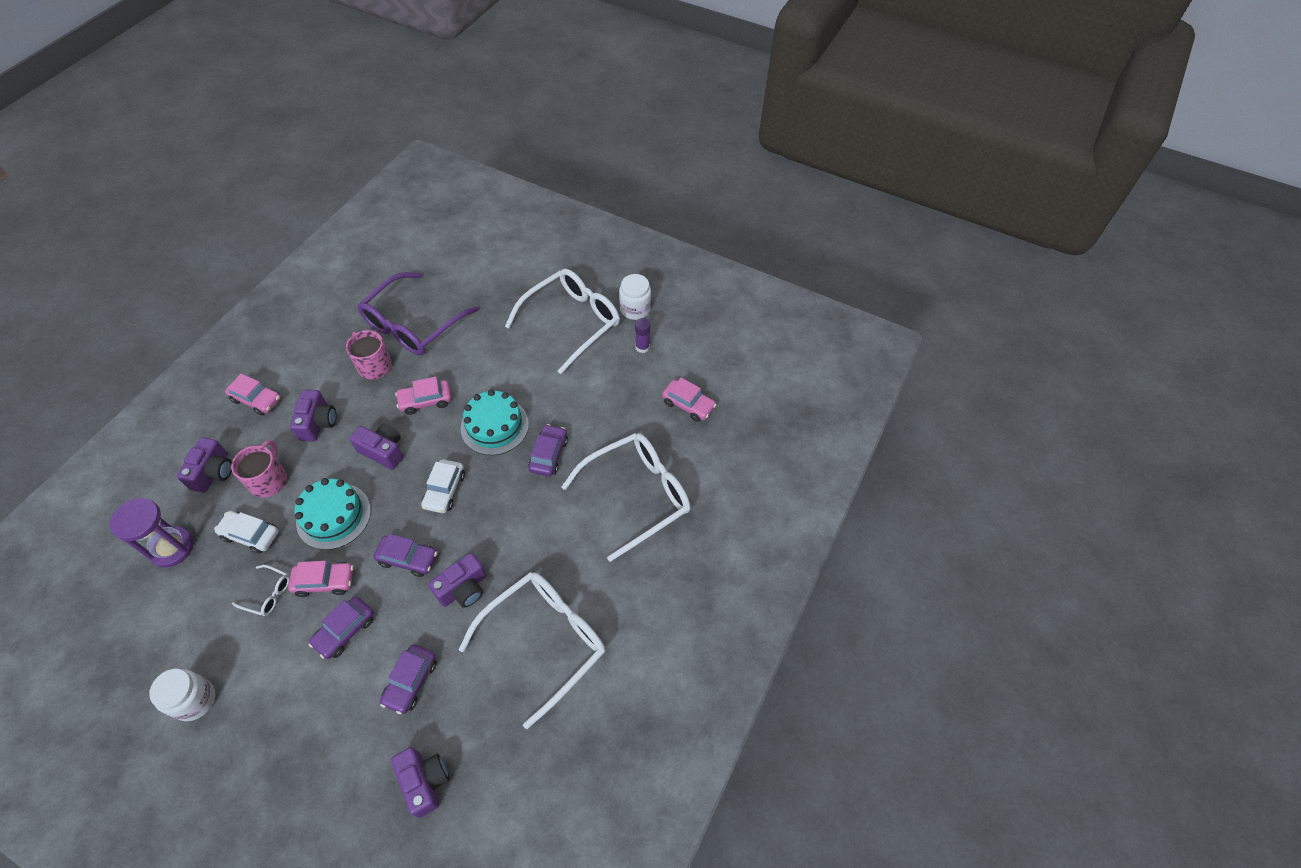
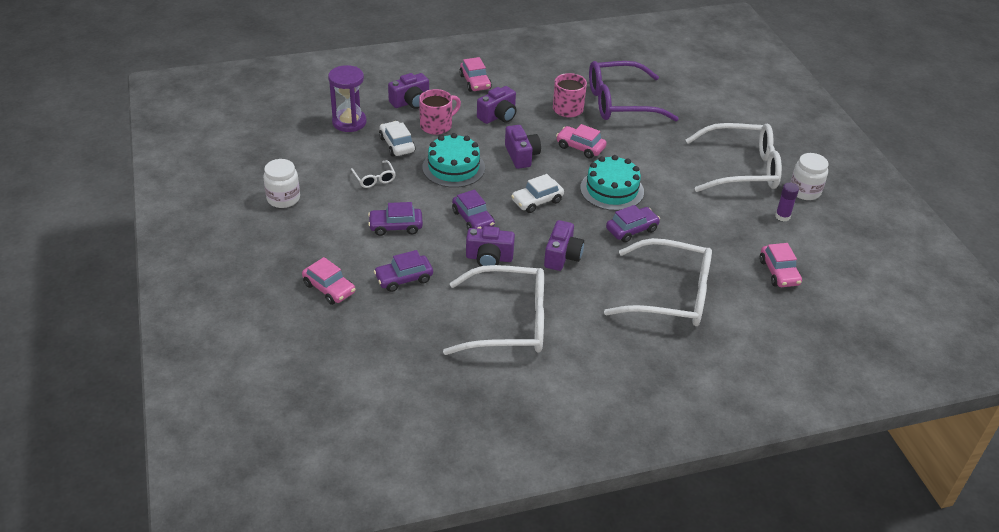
camera: 45 degrees right, 15 degrees down
(325, 581) = (411, 195): pink car -> pink car (329, 288)
(425, 781) = (355, 331): purple camera -> purple camera (562, 256)

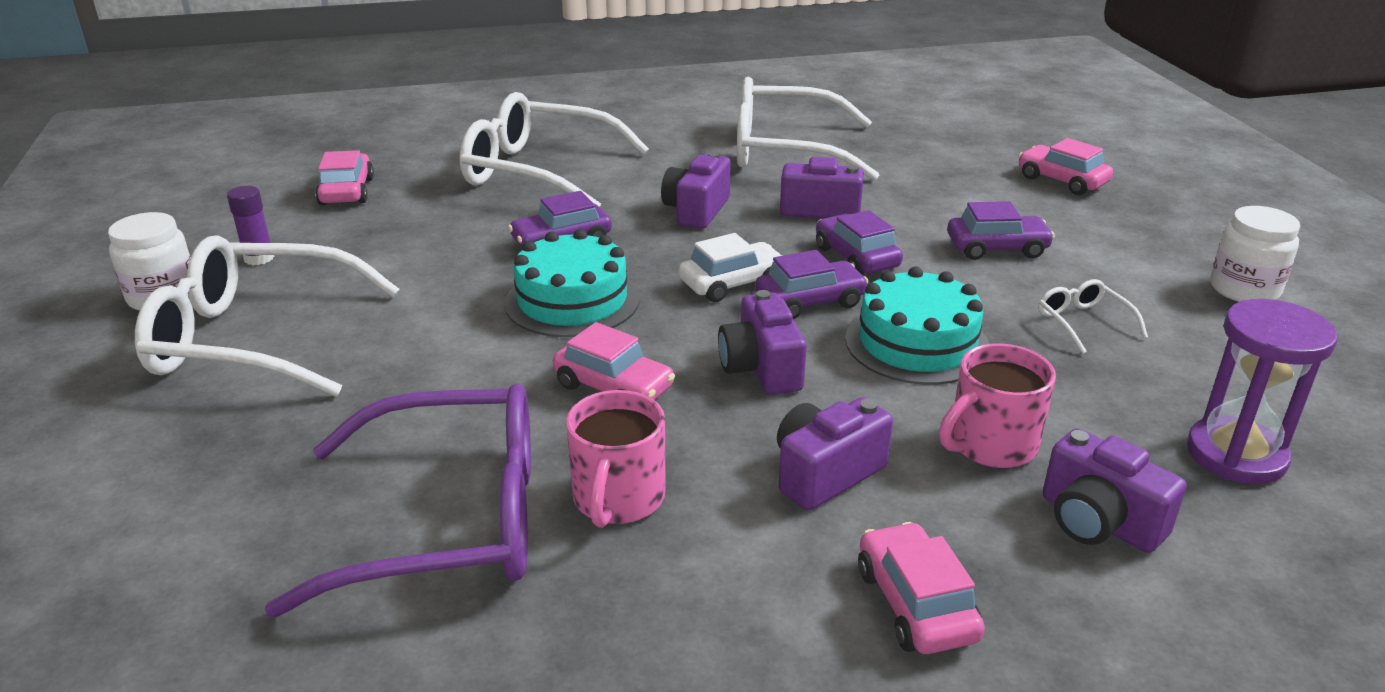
camera: 175 degrees left, 10 degrees down
(397, 145) = (1072, 394): white car -> none
(404, 278) = (952, 189): purple car -> purple car (810, 301)
(410, 102) = (1098, 521): purple camera -> purple camera turned 105 degrees counterclockwise

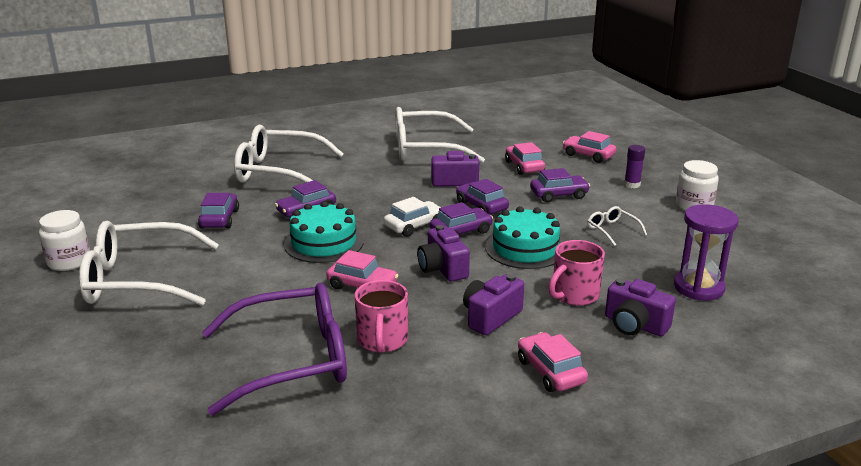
camera: 10 degrees left, 5 degrees down
(259, 258) = (121, 235): purple glue stick -> purple glue stick (632, 185)
(347, 191) = (161, 192): pink car -> pink car (524, 166)
(419, 244) = (219, 219): none -> purple car
(696, 210) = (382, 187): purple camera -> none

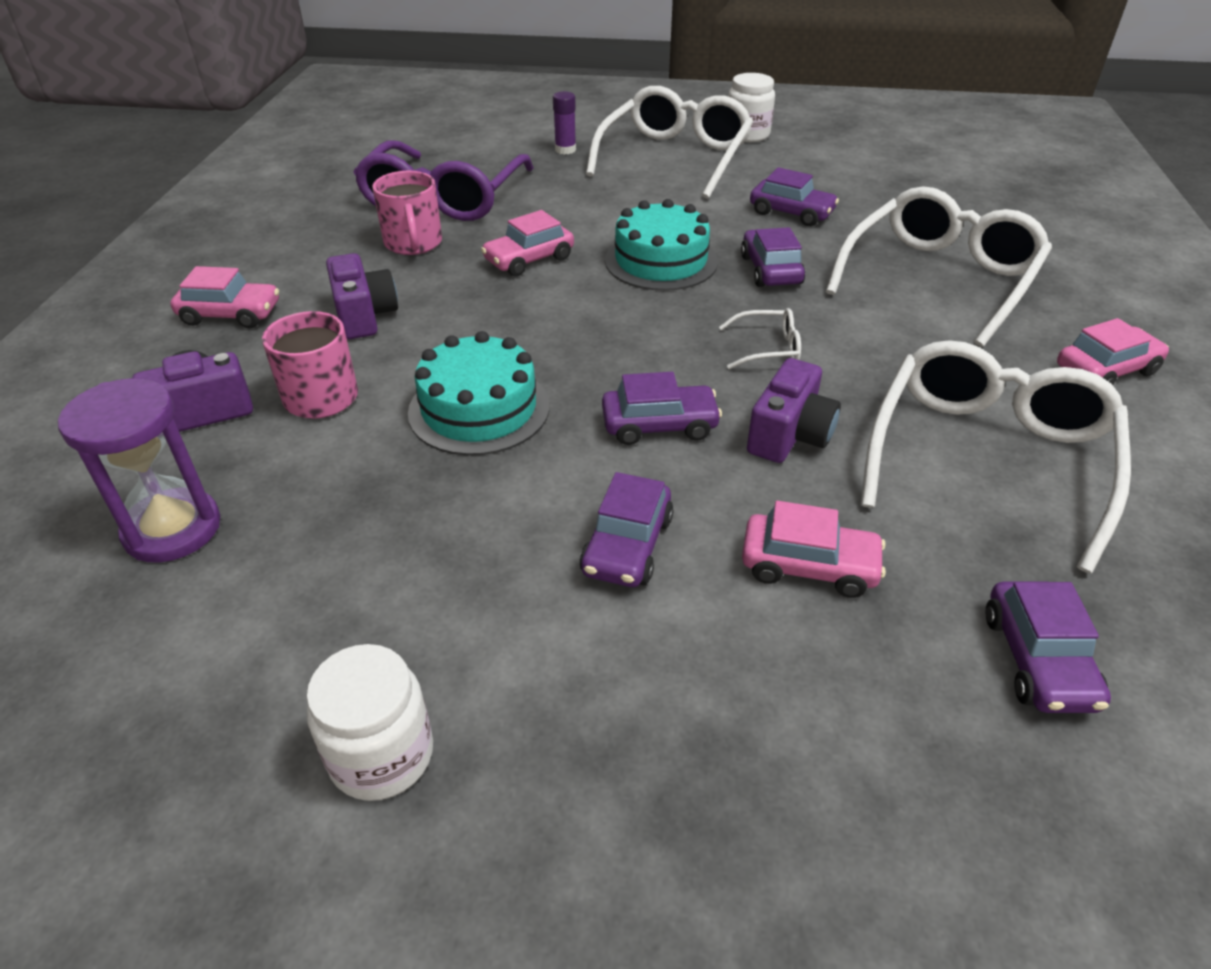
camera: 120 degrees right, 15 degrees up
(382, 340) = (413, 243): pink mug -> pink mug turned 135 degrees counterclockwise
(414, 226) = (647, 338): white car -> none
(442, 269) = (505, 321): purple camera -> none
(461, 232) = (589, 371): purple car -> purple car (1038, 660)
(588, 155) = (818, 737): pink car -> pink car (1105, 370)
(612, 230) = (429, 538): white glasses -> white glasses (767, 348)
(632, 185) = (581, 710): purple glue stick -> purple glue stick (565, 150)

